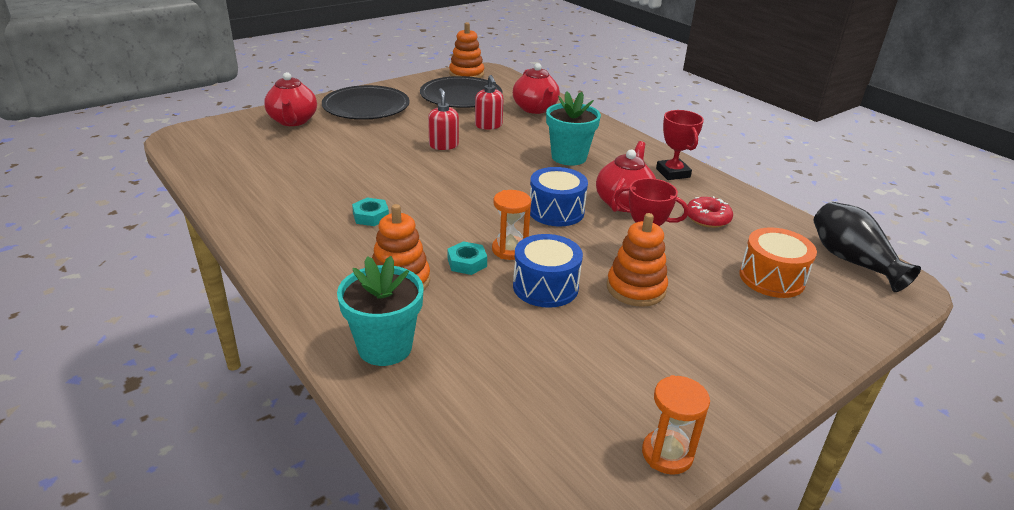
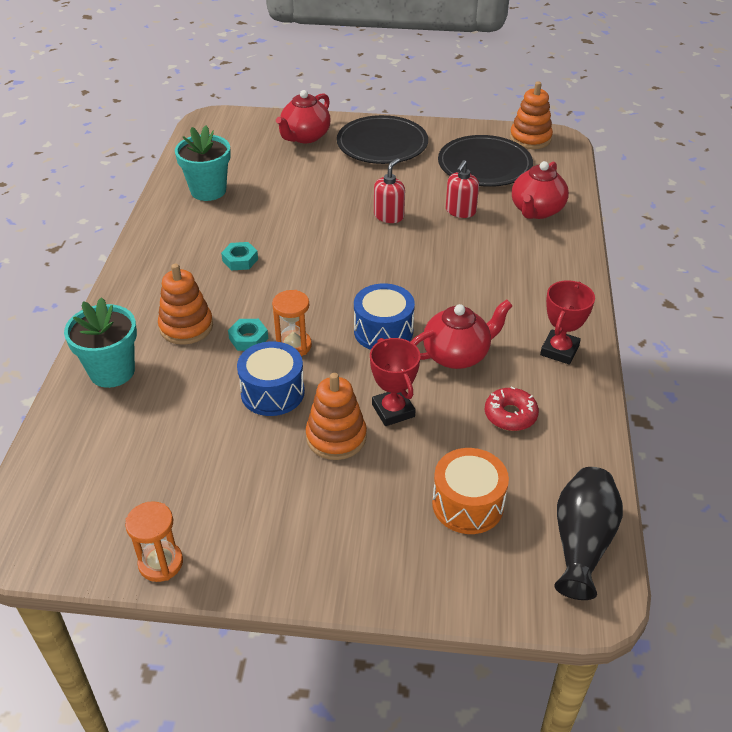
camera: 45 degrees right, 10 degrees up
(569, 157) = (482, 282): turquoise flower pot -> turquoise flower pot (208, 190)

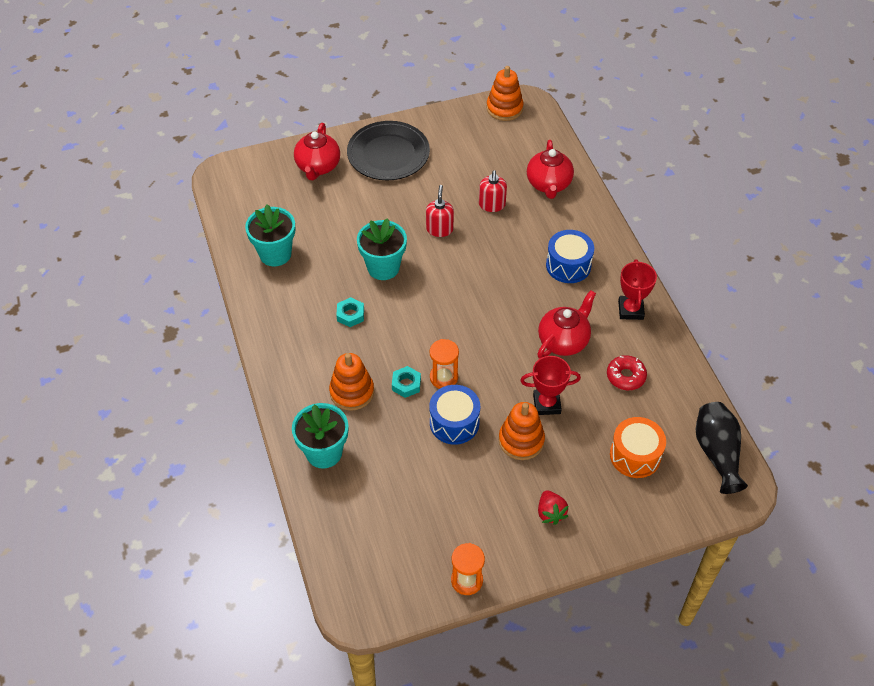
camera: 25 degrees left, 10 degrees up
(305, 231) = (383, 267): none -> turquoise flower pot
(316, 528) = (550, 513): none -> red strawberry
(383, 331) = (500, 340): blue drum -> blue drum (568, 265)
(393, 410) = (546, 404): red trophy -> red trophy turned 45 degrees counterclockwise
(484, 165) = (484, 150): black plate -> none

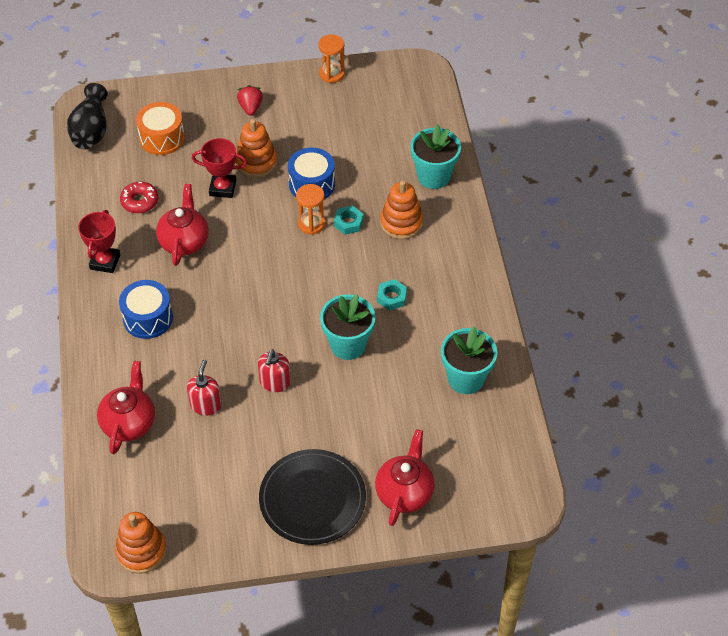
camera: 170 degrees left, 0 degrees up
(564, 341) = (184, 241): red teapot -> red teapot turned 135 degrees clockwise

